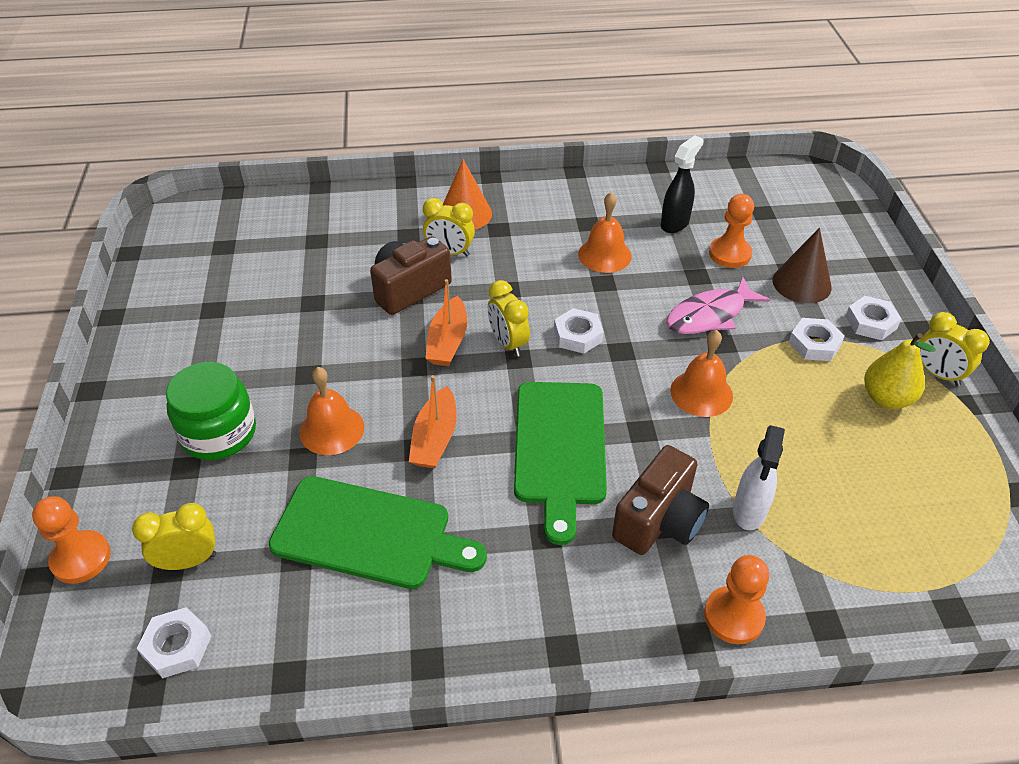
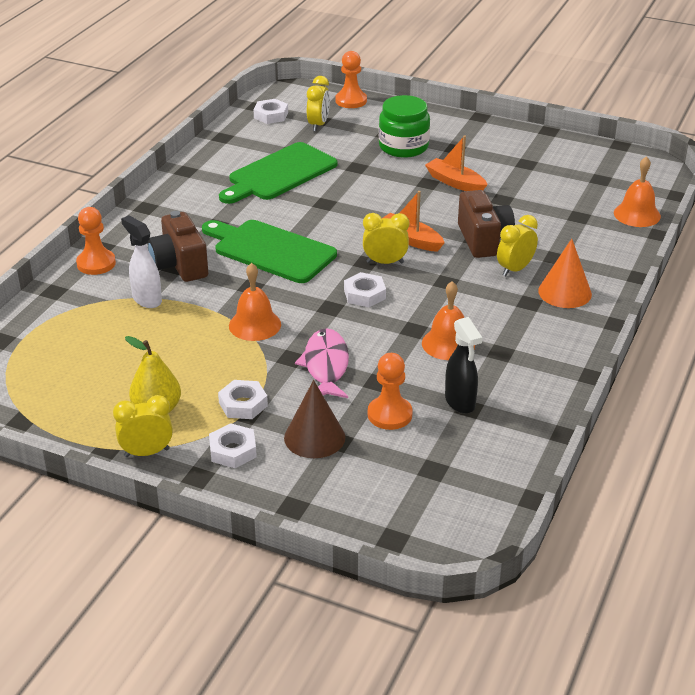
camera: 120 degrees right, 10 degrees down
(332, 429) = (370, 180): orange bell -> orange bell (637, 214)
(435, 438) = (326, 211): orange boat -> orange boat (455, 182)

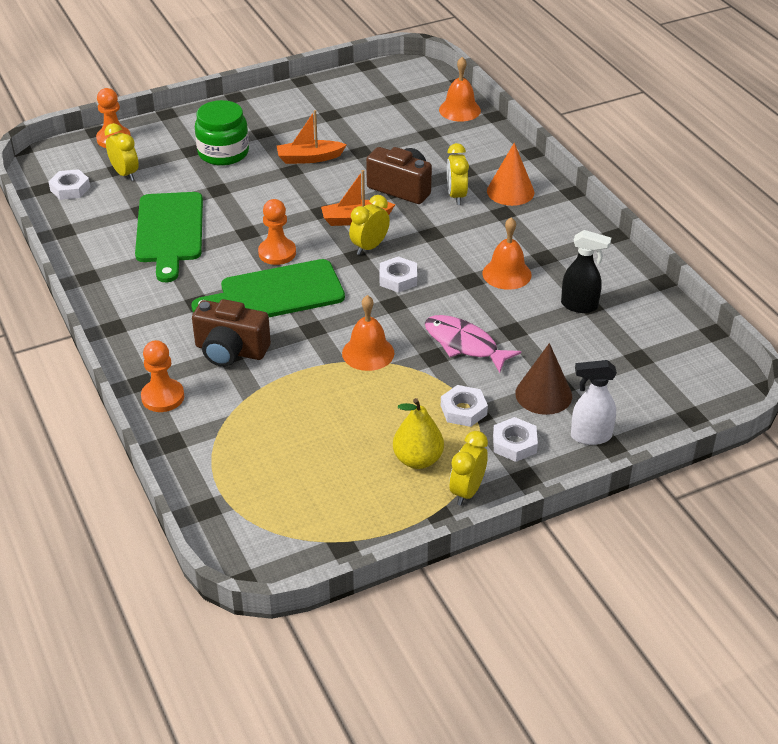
camera: 50 degrees left, 5 degrees up
(146, 299) = (257, 393): white spray bottle -> white spray bottle (590, 436)
(389, 414) = (557, 345): orange pawn -> orange pawn (277, 253)

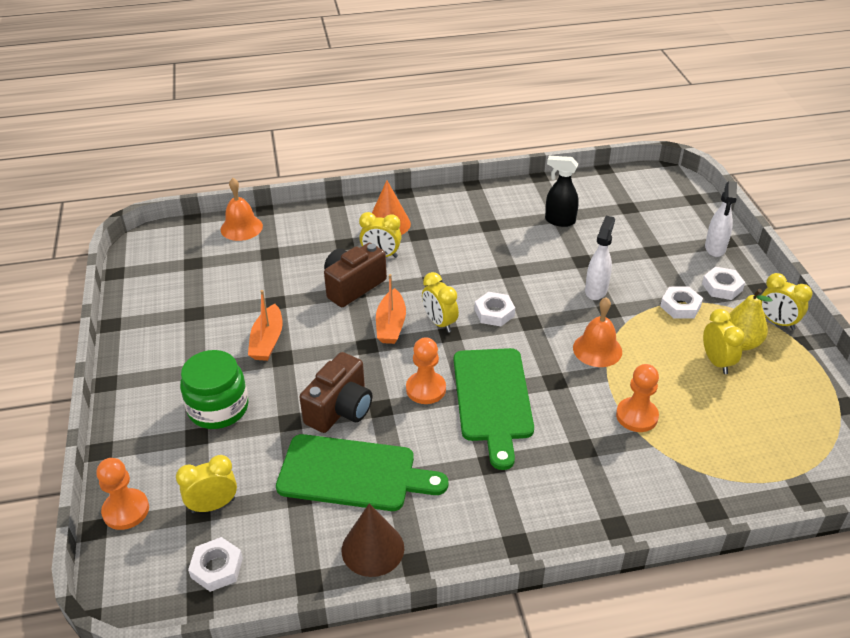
camera: 75 degrees left, 0 degrees up
(163, 397) = (643, 510): orange pawn -> orange pawn (636, 416)
(230, 351) = (577, 446): brown camera -> brown camera (340, 409)
(379, 441) = (716, 362): none -> yellow clock
(464, 344) = (596, 290): pink fish -> white spray bottle
(506, 274) = (506, 249): orange bell -> none
(543, 394) = (665, 261): brown cone -> brown cone (372, 549)
(580, 306) = (559, 221): black spray bottle -> black spray bottle turned 105 degrees counterclockwise

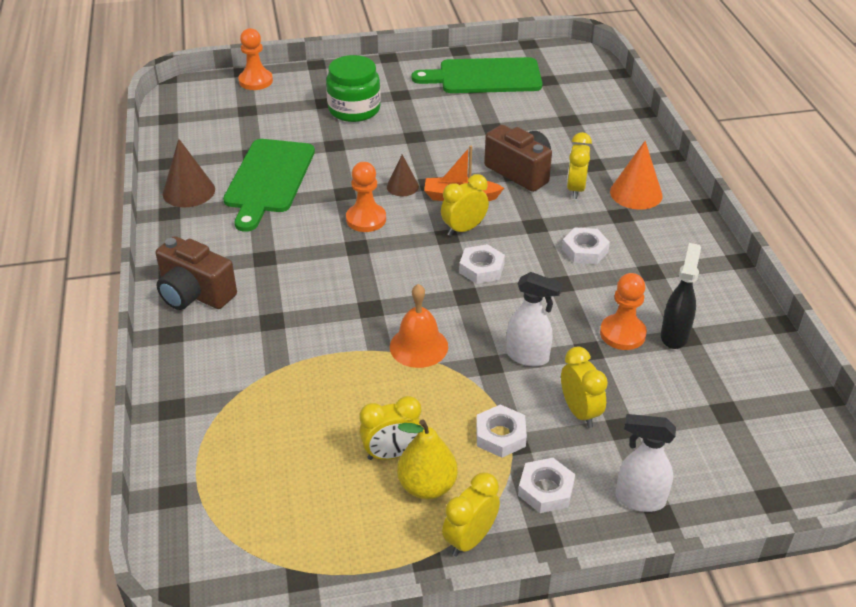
camera: 90 degrees right, 0 degrees up
(213, 505) = (251, 116): yellow clock -> yellow clock (579, 412)
(217, 568) = (193, 122): white nut -> white nut (584, 250)
(241, 228) = (609, 101): orange bell -> none
(267, 341) = (437, 127): orange boat -> none
(340, 409) = (345, 170): brown camera -> brown camera (195, 294)
(372, 364) = (402, 186): none -> brown cone
(493, 399) = (347, 262): green cutting board -> green cutting board (484, 77)
(636, 416) = (310, 367): orange pawn -> orange pawn (622, 334)

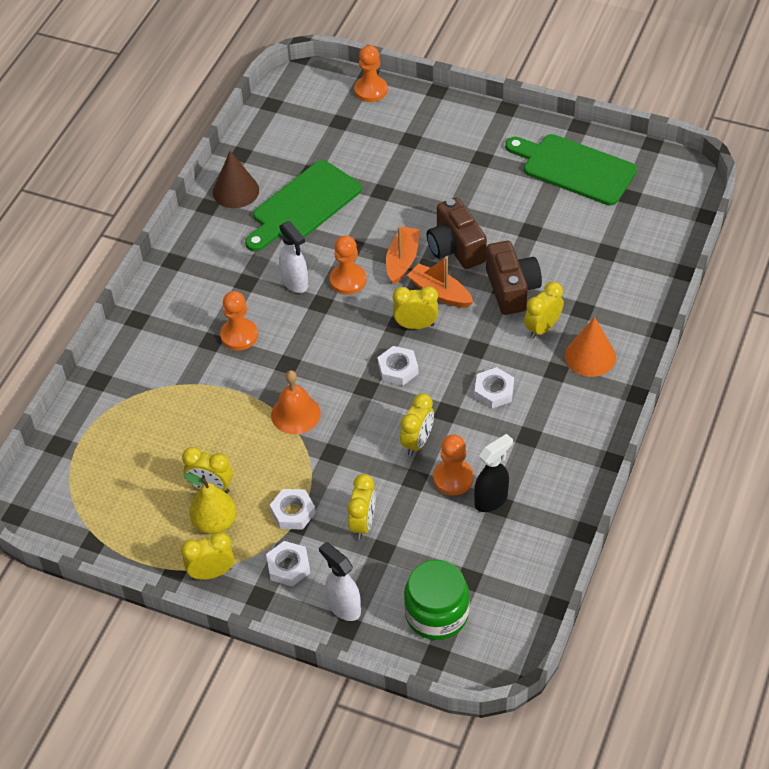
camera: 35 degrees right, 10 degrees up
(195, 294) = (175, 292): brown camera -> brown camera (455, 248)
(297, 304) = (239, 335): none -> orange pawn
(354, 109) = (428, 159): green jar -> green jar (436, 614)
(402, 186) = (402, 260): brown cone -> orange boat
(528, 356) = (366, 462): white spray bottle -> white spray bottle (295, 283)
(559, 319) = (417, 442): none -> yellow clock

